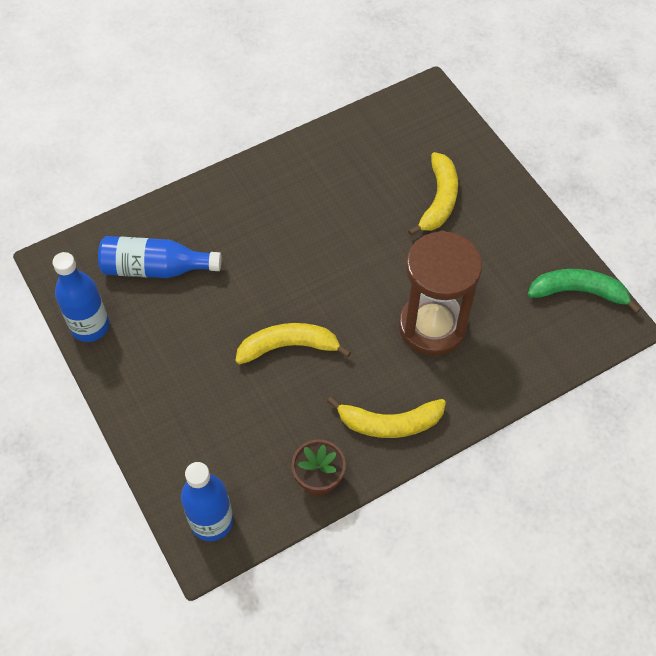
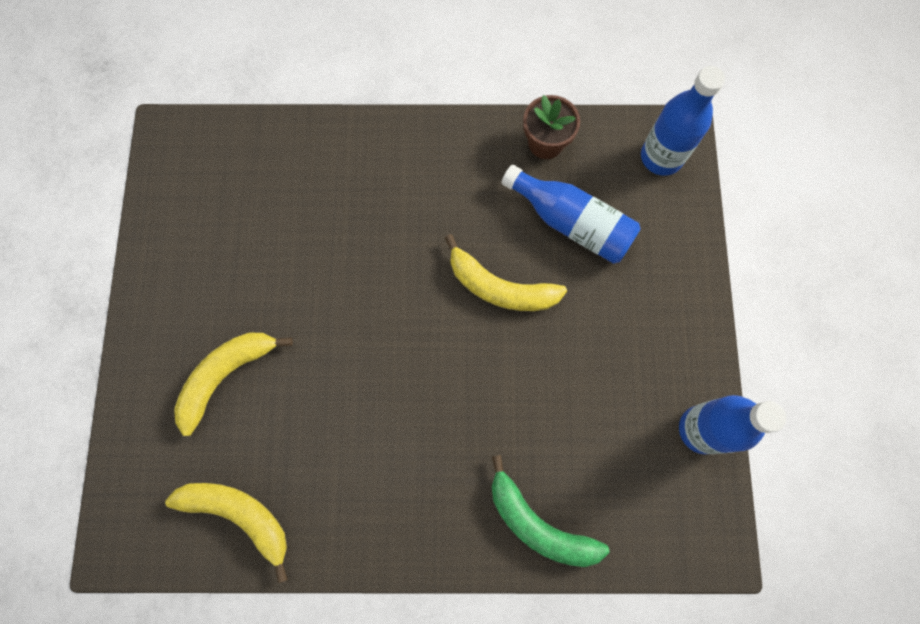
camera: 150 degrees left, 15 degrees up
(155, 268) = (596, 467): blue bottle -> blue bottle (571, 223)
(390, 423) = (449, 158): yellow banana -> yellow banana (239, 515)
(432, 326) = (343, 230): brown hourglass -> none
(578, 292) = (175, 187): green banana -> green banana (538, 524)

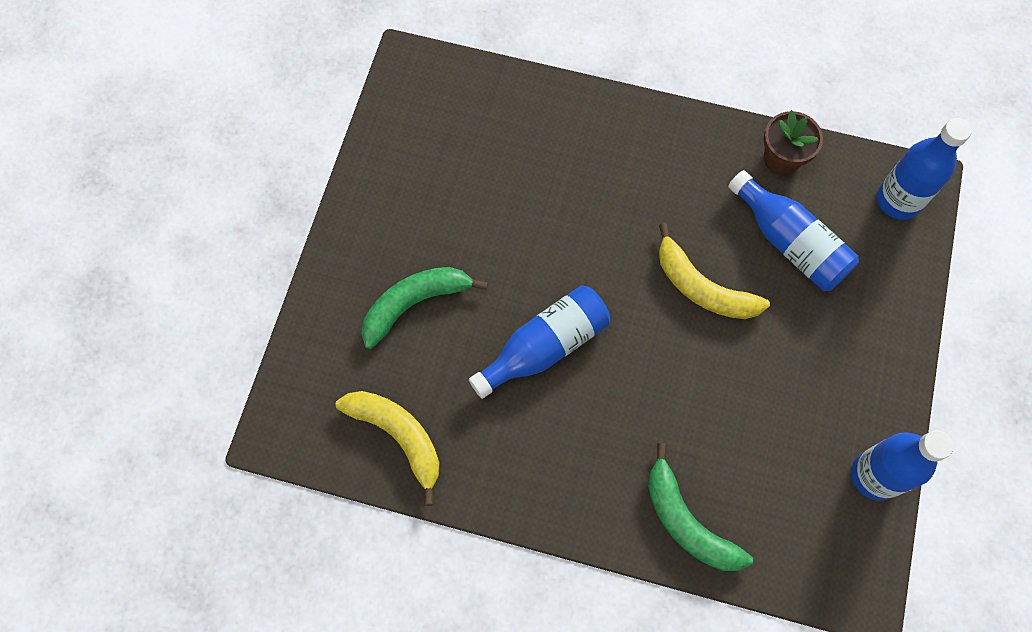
camera: 15 degrees right, 5 degrees down
(225, 376) = (414, 303): yellow banana -> green banana
(363, 386) = (544, 347): none -> blue bottle

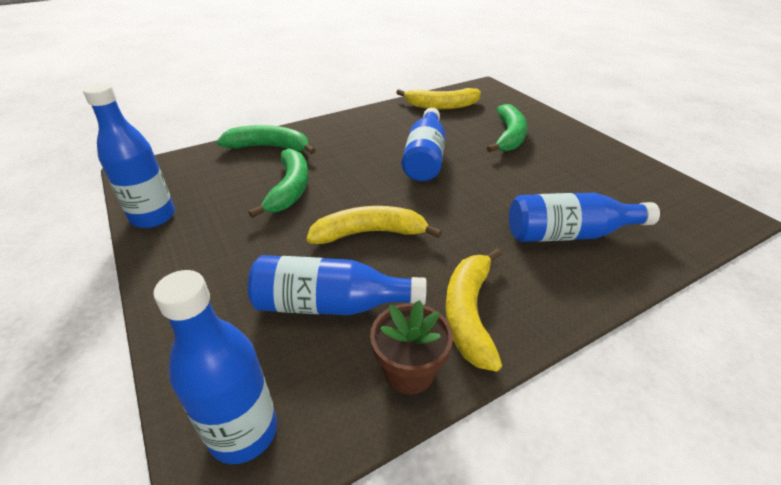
camera: 135 degrees right, 30 degrees down
(553, 154) = (569, 234): none -> blue bottle
(706, 161) = (469, 313): none -> yellow banana
(721, 412) = (290, 189): none -> green banana

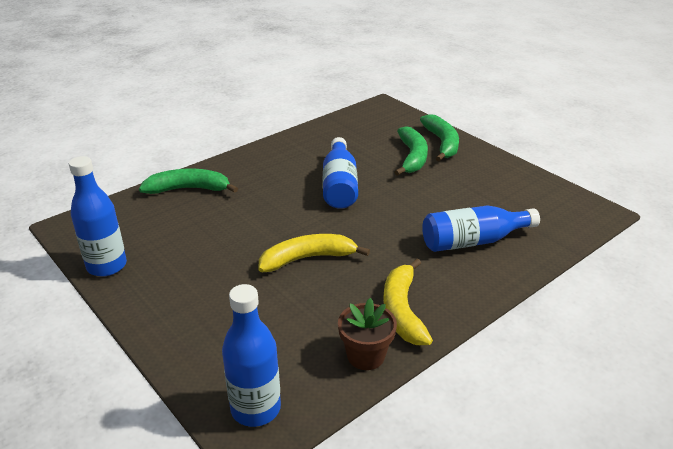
camera: 10 degrees left, 5 degrees down
(290, 189) = (224, 227): green banana -> green banana (442, 143)
(331, 305) = (292, 318): blue bottle -> none
(441, 106) = (343, 131): yellow banana -> none

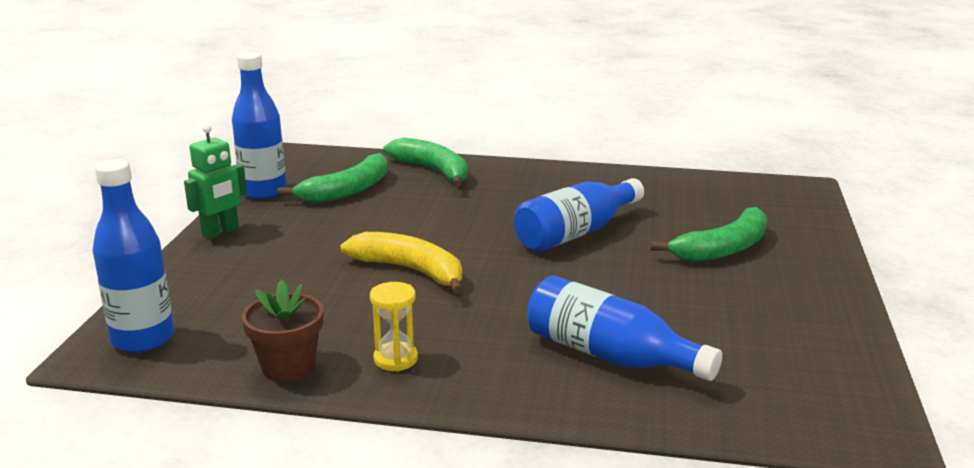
camera: 50 degrees right, 10 degrees down
(143, 311) = (221, 232): none -> green robot
(402, 311) = (395, 359): yellow banana -> yellow hourglass
(442, 143) = (799, 254): green banana -> green banana (348, 190)

